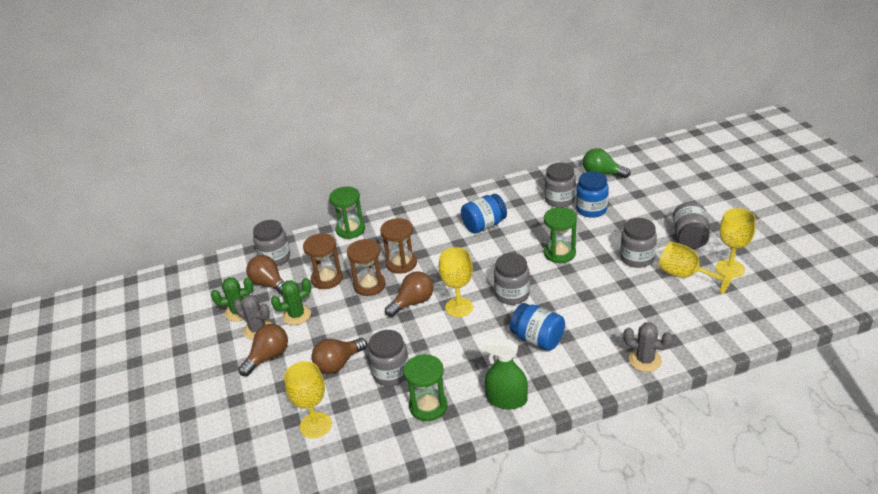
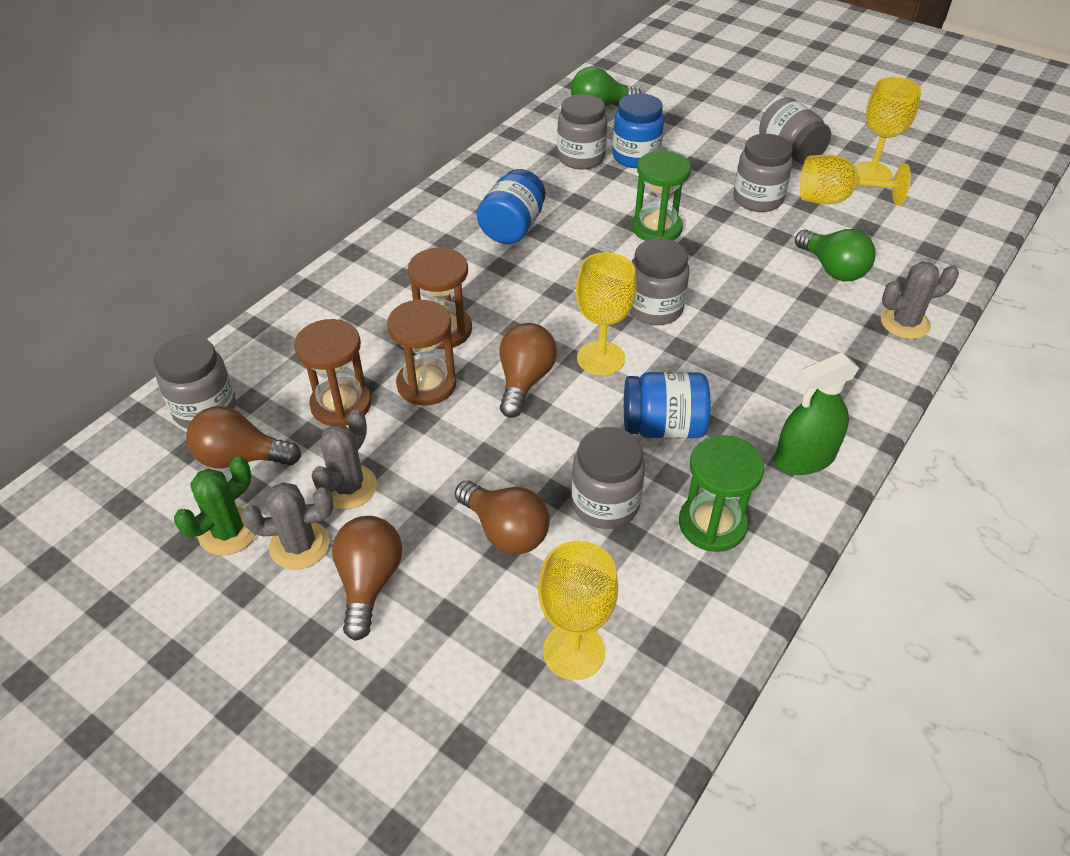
camera: 40 degrees left, 10 degrees up
(297, 315) = (348, 487): green cactus -> grey cactus
(338, 364) = (505, 531): brown light bulb -> brown light bulb turned 60 degrees counterclockwise
(350, 230) = (301, 310): green hourglass -> none
(537, 339) = (753, 355): blue jar -> blue jar (663, 427)
(636, 314) = (832, 269): none -> green light bulb

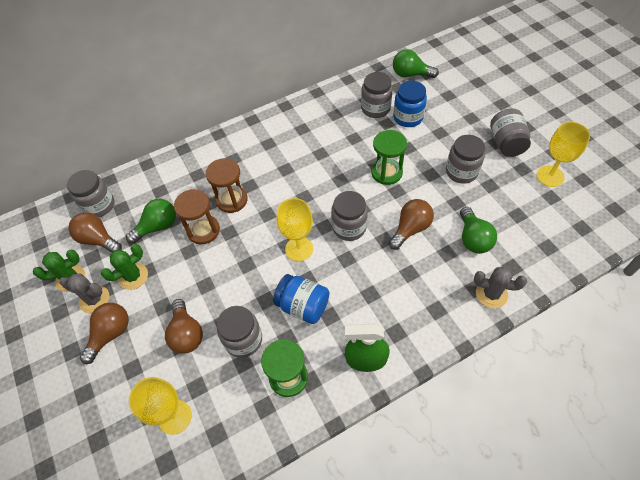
camera: 30 degrees right, 10 degrees up
(341, 404) = (158, 227): brown hourglass -> green light bulb
(348, 487) = (133, 276): grey cactus -> green cactus
(512, 228) = (307, 145): blue jar -> none
(524, 381) = (251, 247): brown light bulb -> brown light bulb (410, 229)
(835, 200) = (511, 188): yellow goblet -> none

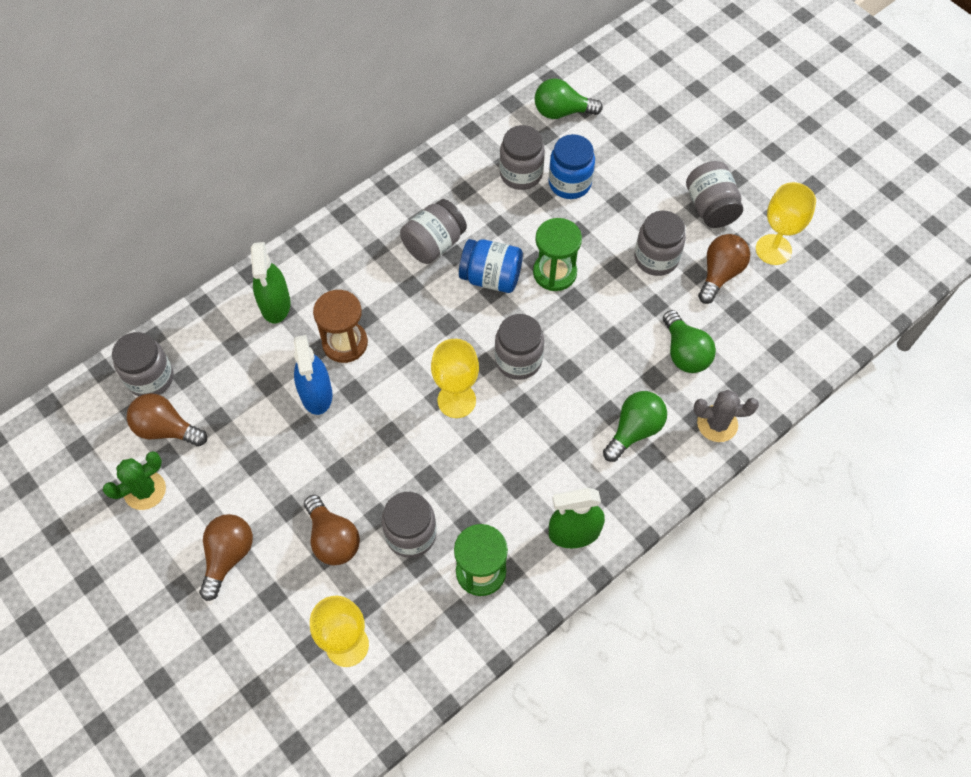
camera: 15 degrees left, 5 degrees up
(94, 299) = (189, 514): grey cactus -> none
(133, 276) = (235, 474): green cactus -> none
(158, 227) = (248, 397): green light bulb -> green light bulb (634, 430)
(193, 169) = (275, 304): none -> green spray bottle
(203, 230) = (316, 394): brown hourglass -> blue spray bottle
(303, 306) = (479, 477): blue jar -> blue jar (491, 277)
(307, 145) = (434, 244): none -> grey jar
(410, 229) = (601, 350): brown light bulb -> brown light bulb (720, 274)

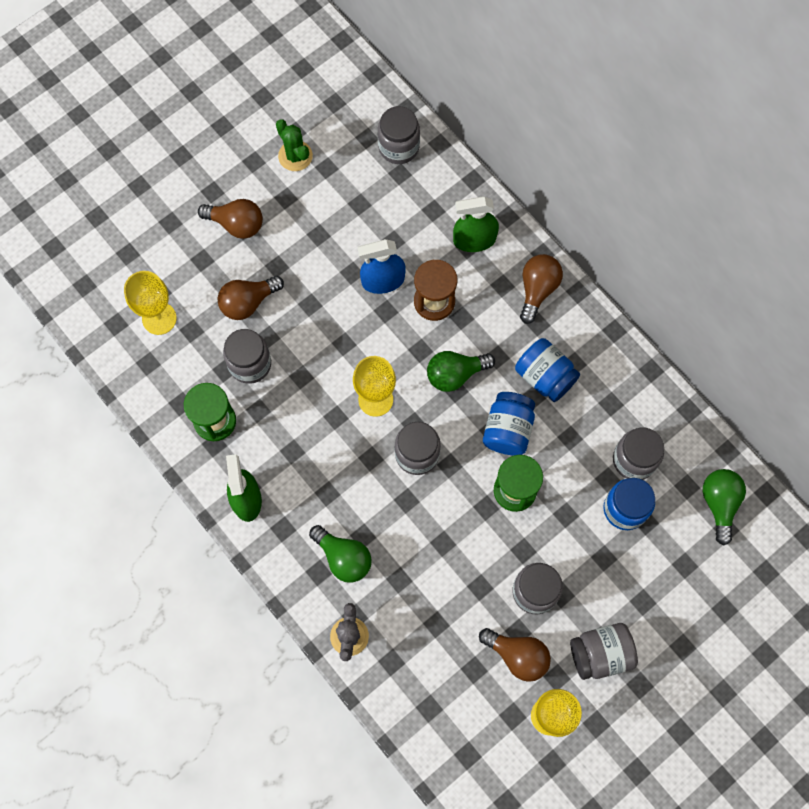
camera: 90 degrees right, 10 degrees up
(166, 429) = (350, 165): brown light bulb -> brown light bulb (537, 290)
(434, 244) = (545, 376): grey jar -> blue jar
(684, 353) = (426, 611): green light bulb -> green light bulb (455, 374)

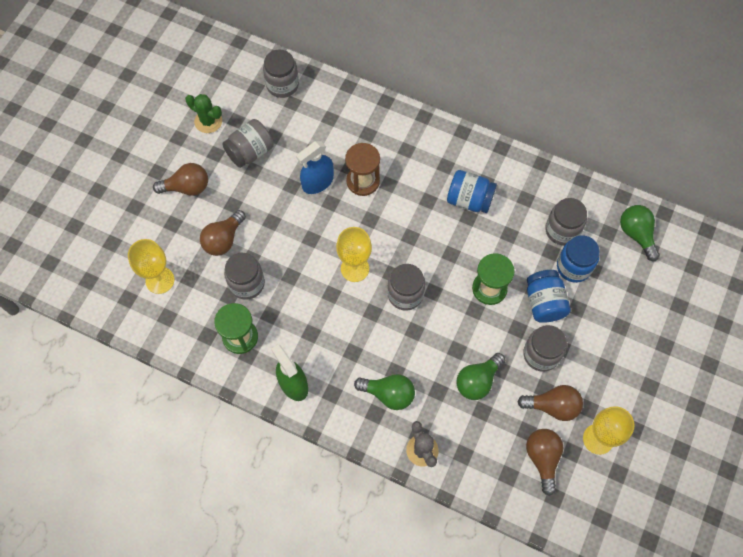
camera: 25 degrees left, 5 degrees down
(455, 374) = (404, 225): green light bulb -> green light bulb (477, 381)
(474, 240) = (370, 126): green spray bottle -> none
(507, 430) = (462, 248): blue jar -> blue jar (544, 303)
(537, 290) = (433, 142): brown light bulb -> brown light bulb (542, 458)
(600, 654) = (610, 377): grey jar -> grey jar (250, 152)

